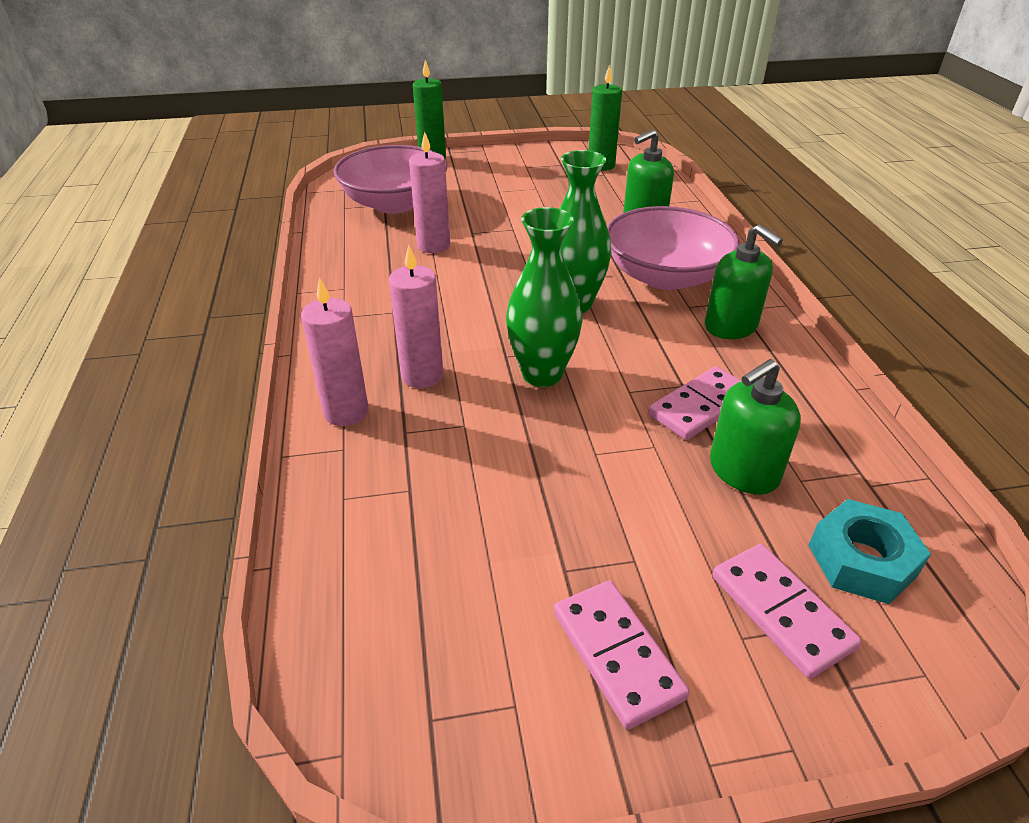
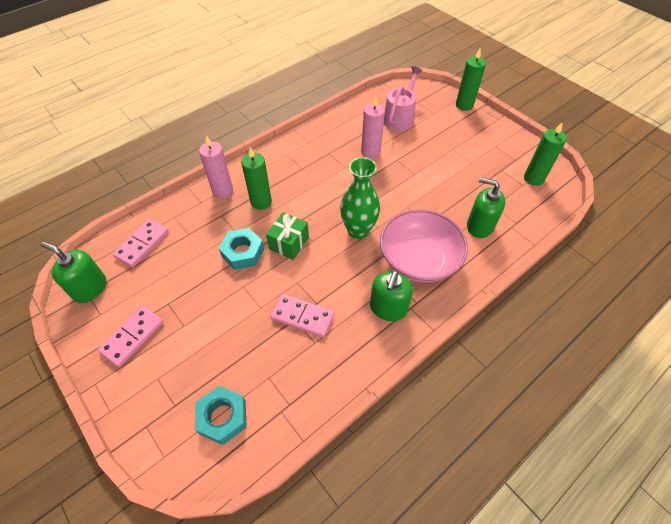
camera: 60 degrees right, 15 degrees up
(395, 203) = (400, 117): pink bowl -> pink watering can
(422, 375) = (261, 202): pink candle -> green candle
(518, 431) = (243, 252): none -> turquoise nut
(542, 374) = (289, 243): green vase -> green gift
(743, 471) = (261, 350): green soap dispenser -> green soap dispenser (90, 288)
(781, 611) = (177, 390): pink domino -> pink domino (142, 244)

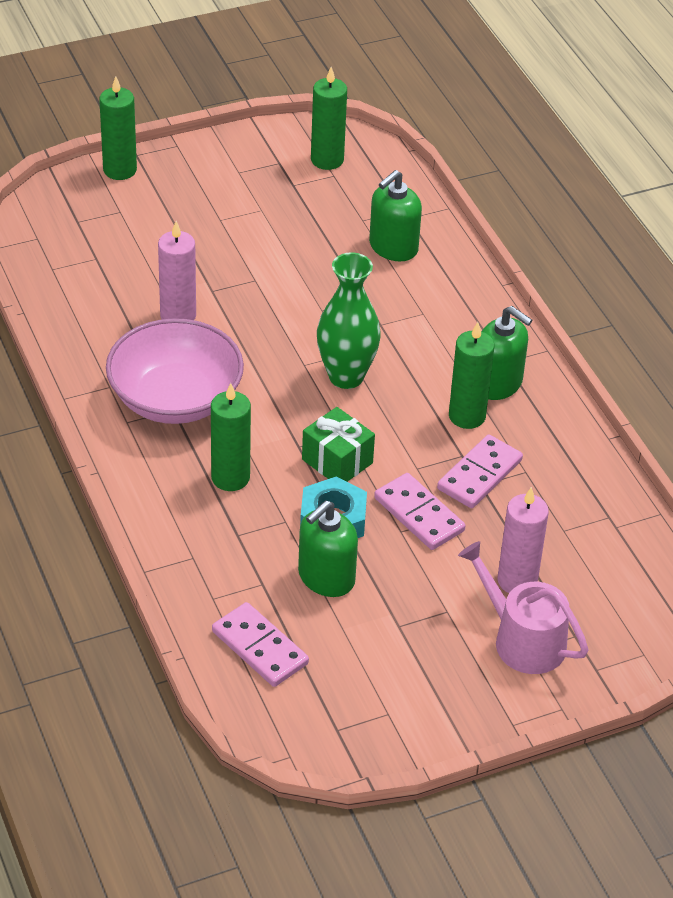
camera: 75 degrees left, 10 degrees down
(90, 288) = (329, 724): green soap dispenser -> green soap dispenser (326, 577)
(132, 337) = (446, 674): pink domino -> pink domino (419, 514)
(222, 191) = (179, 523): pink candle -> pink candle (517, 581)
(222, 417) = (607, 586): turquoise nut -> none
(351, 298) = (467, 416): none -> green candle
(400, 117) = (108, 255): pink watering can -> pink watering can (522, 640)
(419, 259) = (428, 328): pink bowl -> pink bowl (175, 398)

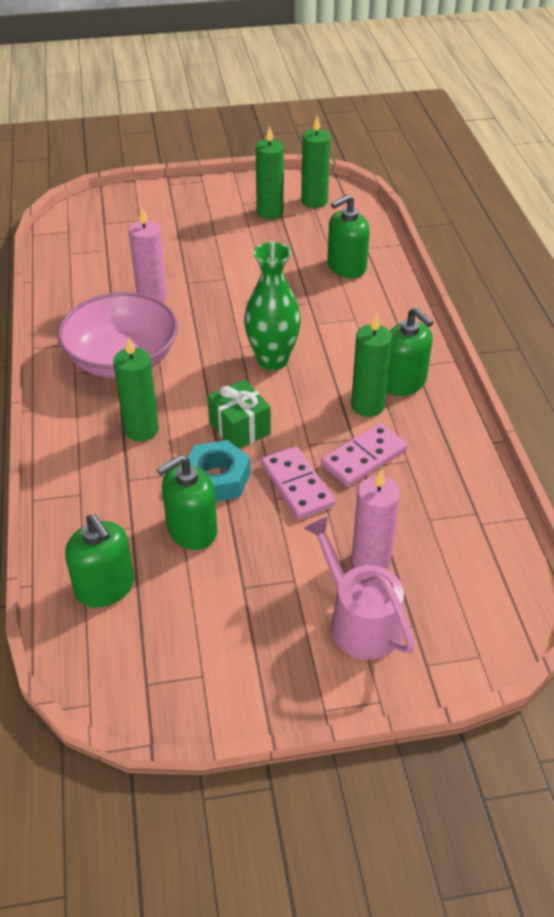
camera: 15 degrees right, 0 degrees up
(120, 170) = (152, 192): green candle -> green candle (270, 212)
(260, 647) = (105, 587): pink domino -> green soap dispenser

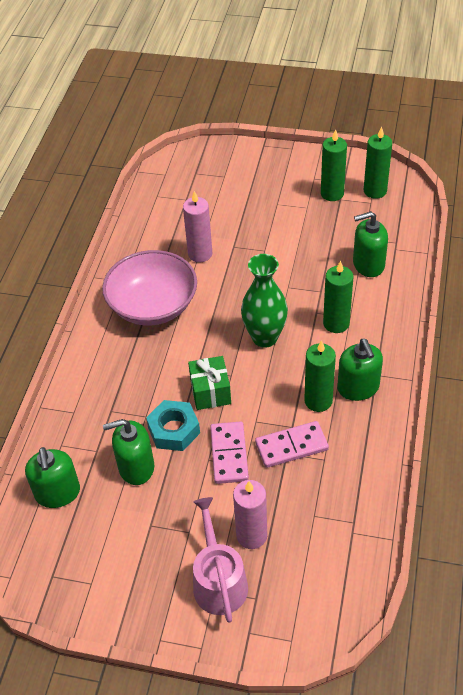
camera: 25 degrees right, 5 degrees up
(141, 430) = (139, 371): green candle -> green candle (336, 323)

